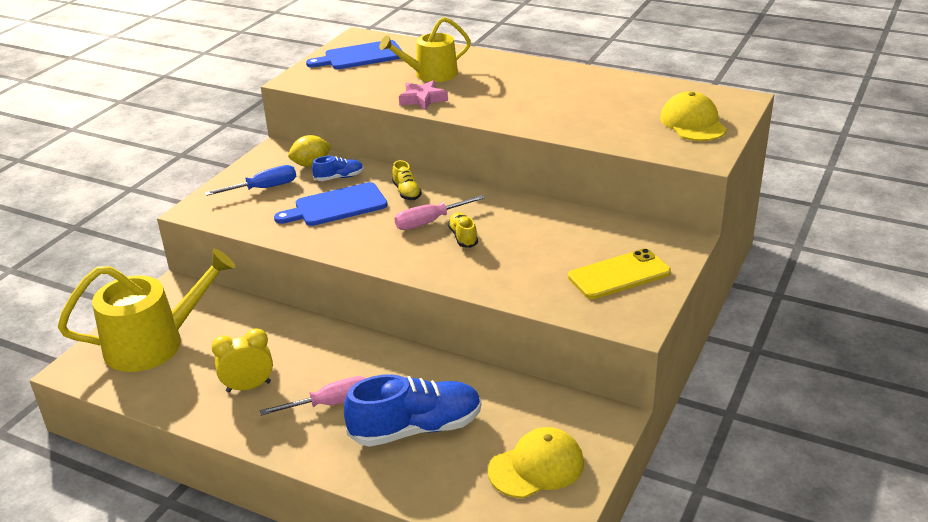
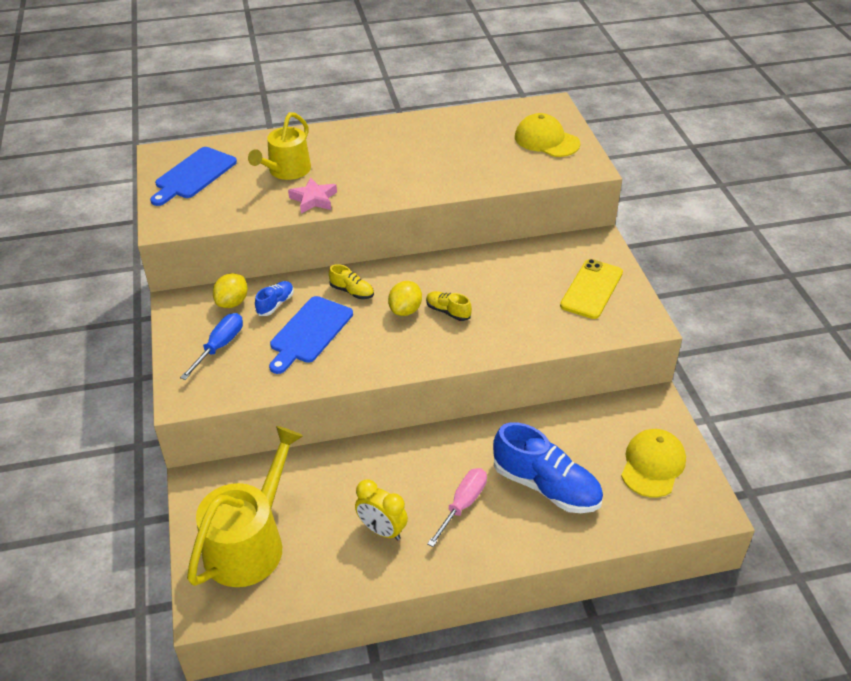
camera: 40 degrees left, 10 degrees up
(248, 387) = (382, 530): yellow clock -> yellow clock turned 90 degrees counterclockwise
(416, 429) = (546, 486): blue shoe -> blue shoe turned 90 degrees clockwise
(430, 222) = (405, 310): pink screwdriver -> yellow lemon

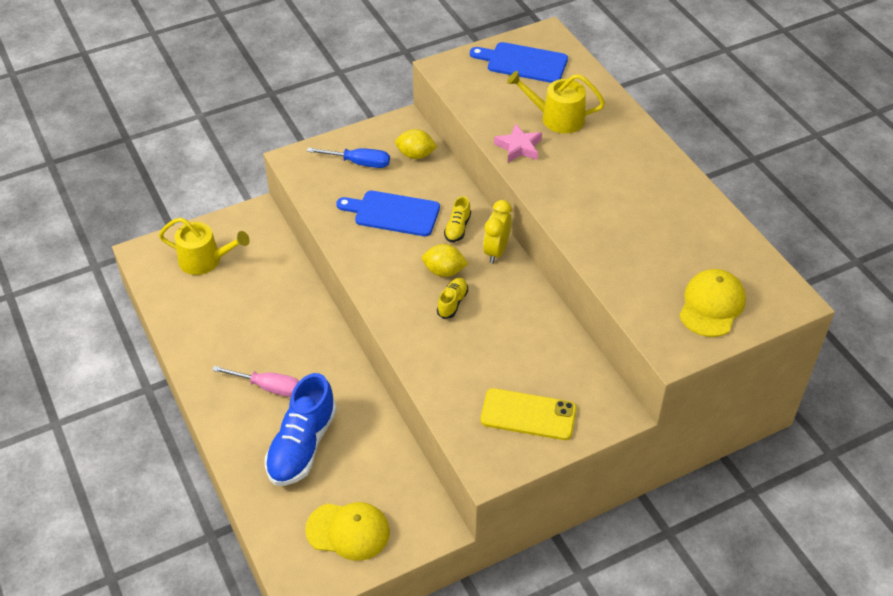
camera: 75 degrees right, 5 degrees up
(249, 543) = (205, 260): yellow watering can -> yellow watering can, size x0.66
(275, 304) = (423, 182): blue shoe -> none
(382, 530) = (231, 338): yellow clock -> yellow clock (496, 251)

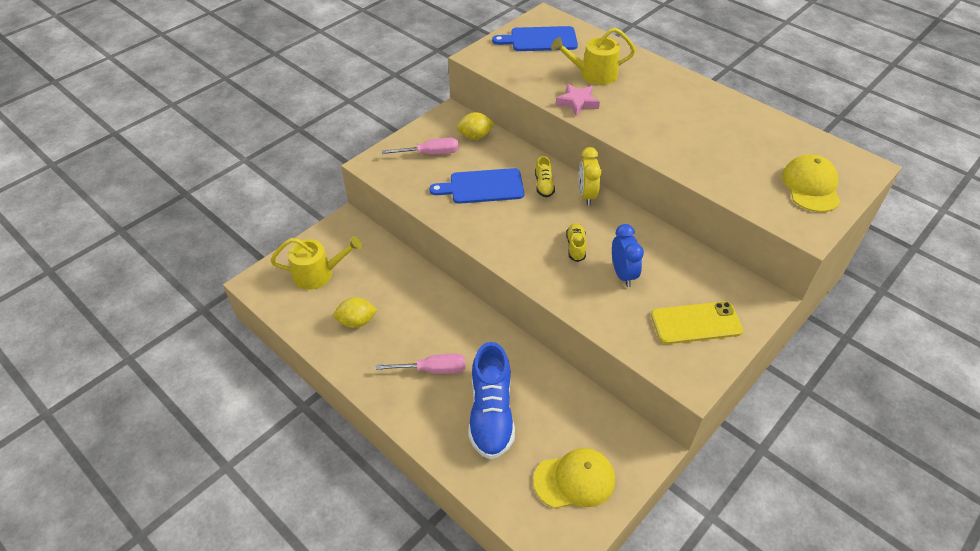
camera: 20 degrees left, 0 degrees up
(359, 163) = (430, 154): blue screwdriver -> pink screwdriver
(444, 271) = (553, 223): yellow lemon -> yellow lemon (357, 321)
(484, 344) = (623, 274): none -> blue clock

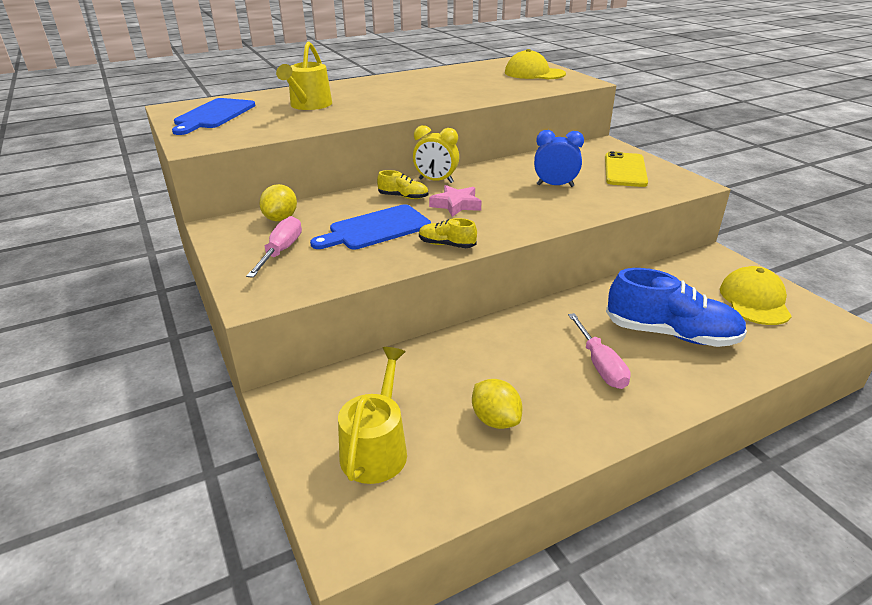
camera: 70 degrees left, 15 degrees down
(357, 321) = (495, 420): yellow lemon -> yellow lemon turned 45 degrees counterclockwise
(432, 370) = (600, 365): pink screwdriver -> pink screwdriver turned 150 degrees clockwise
(483, 186) = (376, 228): blue cutting board -> blue cutting board turned 45 degrees clockwise
(576, 247) = (507, 198): yellow shoe -> yellow shoe (447, 245)
(577, 102) = (347, 117): pink star -> pink star (456, 205)

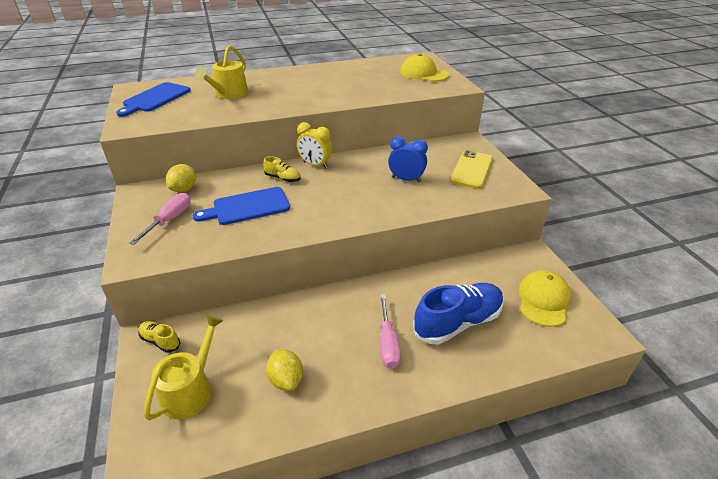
camera: 10 degrees right, 5 degrees up
(447, 245) = (292, 229): yellow shoe -> yellow shoe (160, 341)
(456, 205) = (319, 190): pink star -> none
(671, 334) = (458, 322): blue shoe -> blue shoe turned 60 degrees counterclockwise

